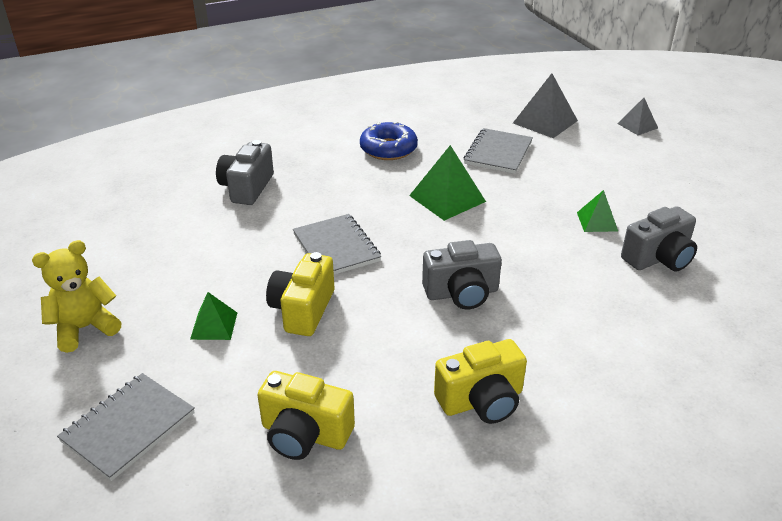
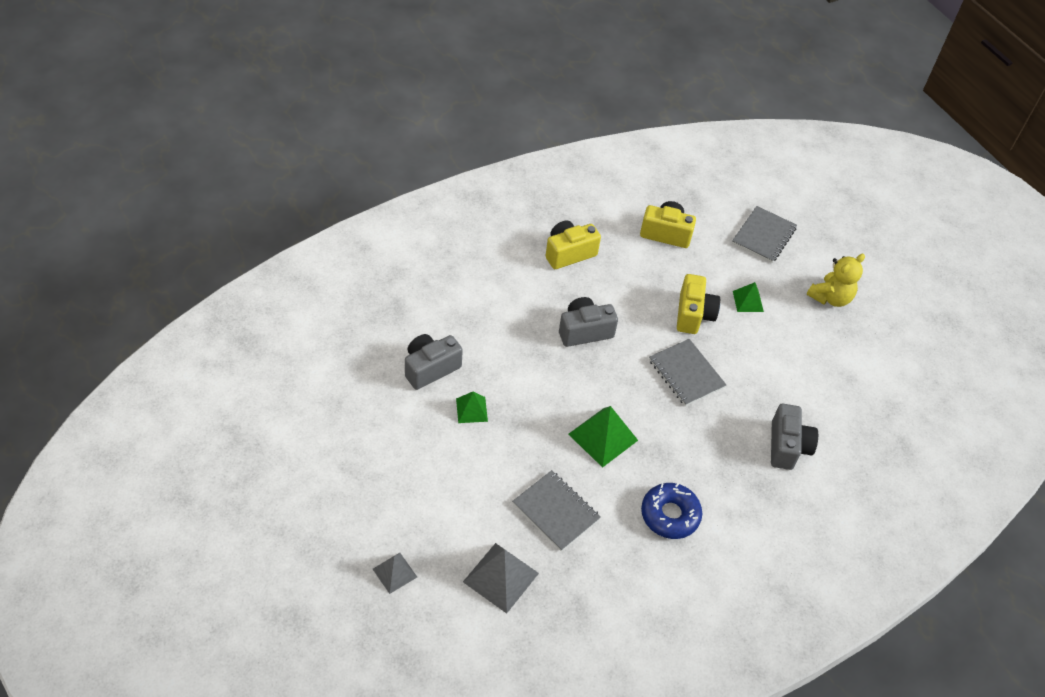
camera: 170 degrees right, 15 degrees up
(498, 153) = (556, 511): grey notebook -> grey notebook turned 60 degrees counterclockwise

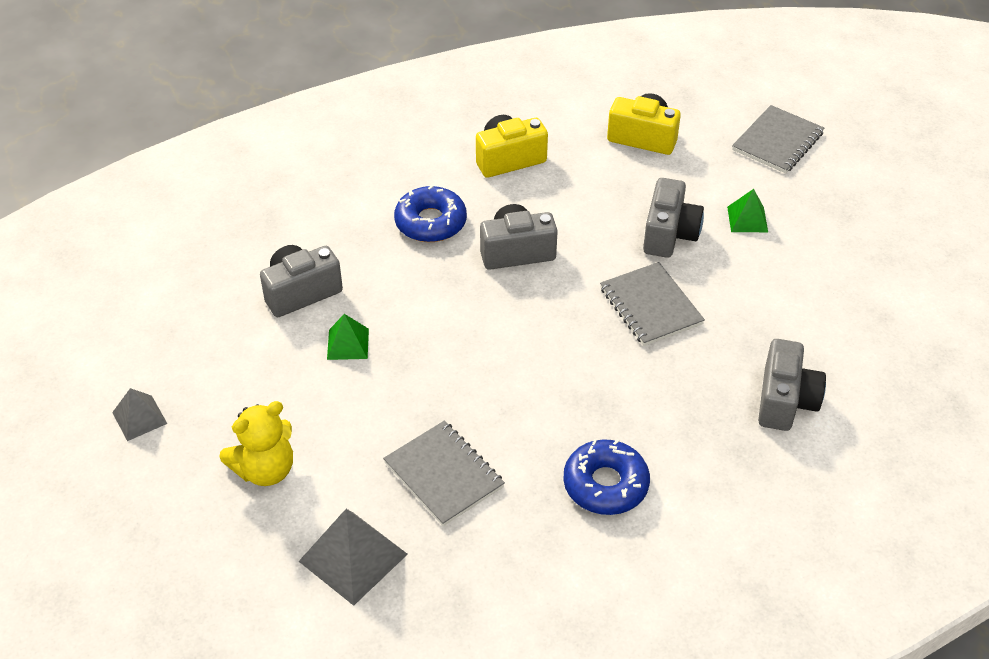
camera: 10 degrees right, 5 degrees down
(394, 573) = (206, 546): grey pyramid -> grey pyramid (139, 418)
(518, 308) = (430, 222): none -> blue donut
(603, 437) = (523, 382): green pyramid -> none
(693, 314) = (669, 234): yellow camera -> grey camera
(830, 298) = (864, 217): yellow teddy bear -> yellow teddy bear (265, 470)

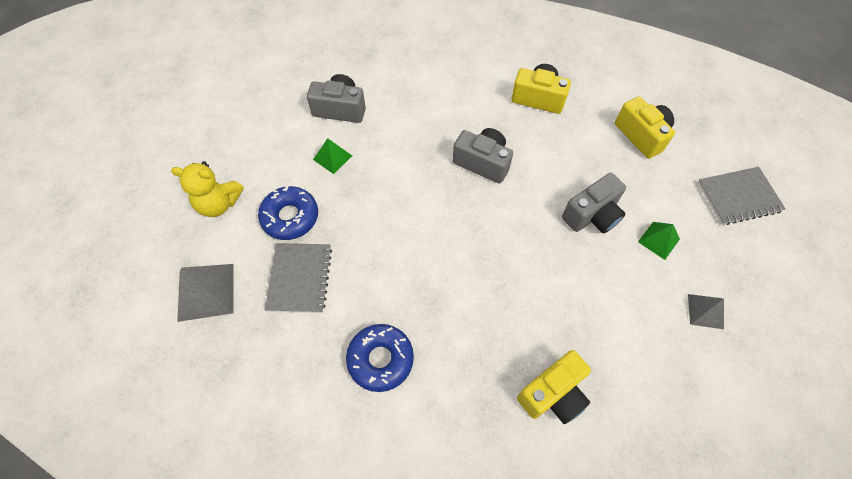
camera: 40 degrees right, 15 degrees up
(139, 418) = (195, 129): grey pyramid -> grey pyramid (705, 311)
(430, 222) = (451, 111): blue donut -> blue donut (290, 217)
(650, 306) = (529, 257): grey notebook -> none
(785, 401) = (553, 394): grey camera -> yellow camera

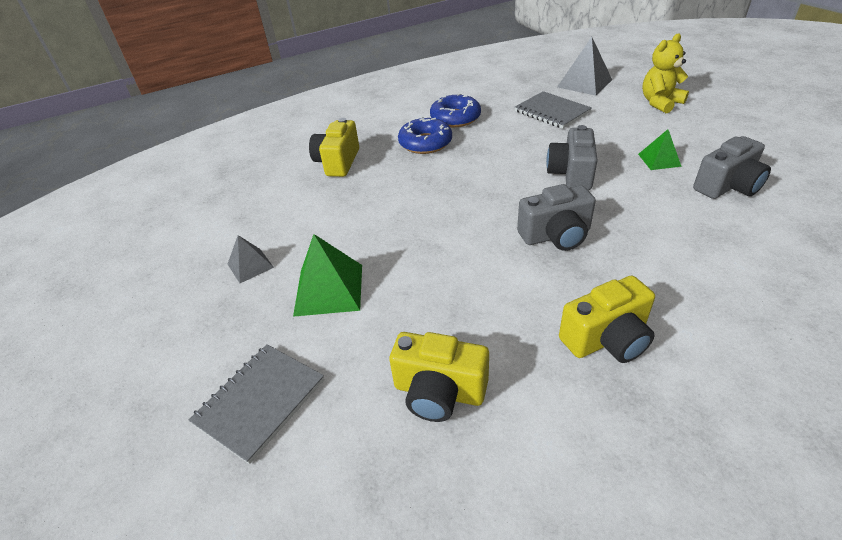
camera: 140 degrees right, 20 degrees down
(290, 217) = (612, 123): blue donut -> blue donut (425, 143)
(592, 215) = (410, 266): grey camera -> grey camera (571, 174)
(658, 240) = (329, 289): green pyramid -> green pyramid, size x1.68

